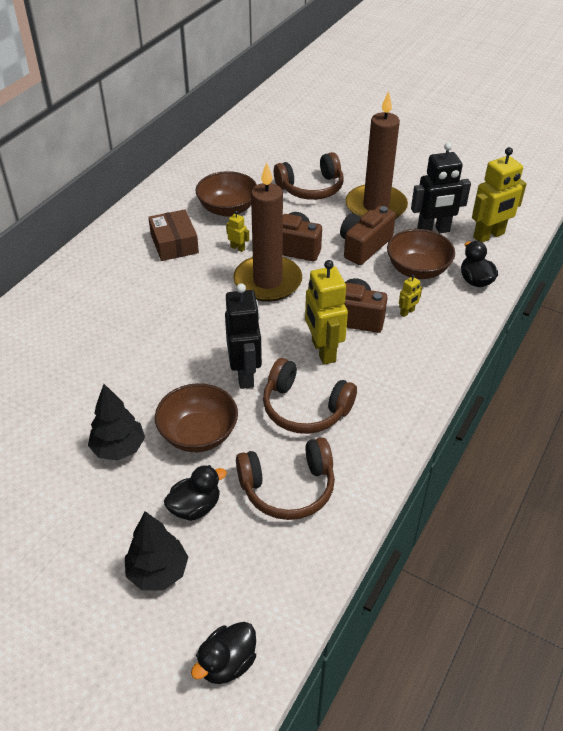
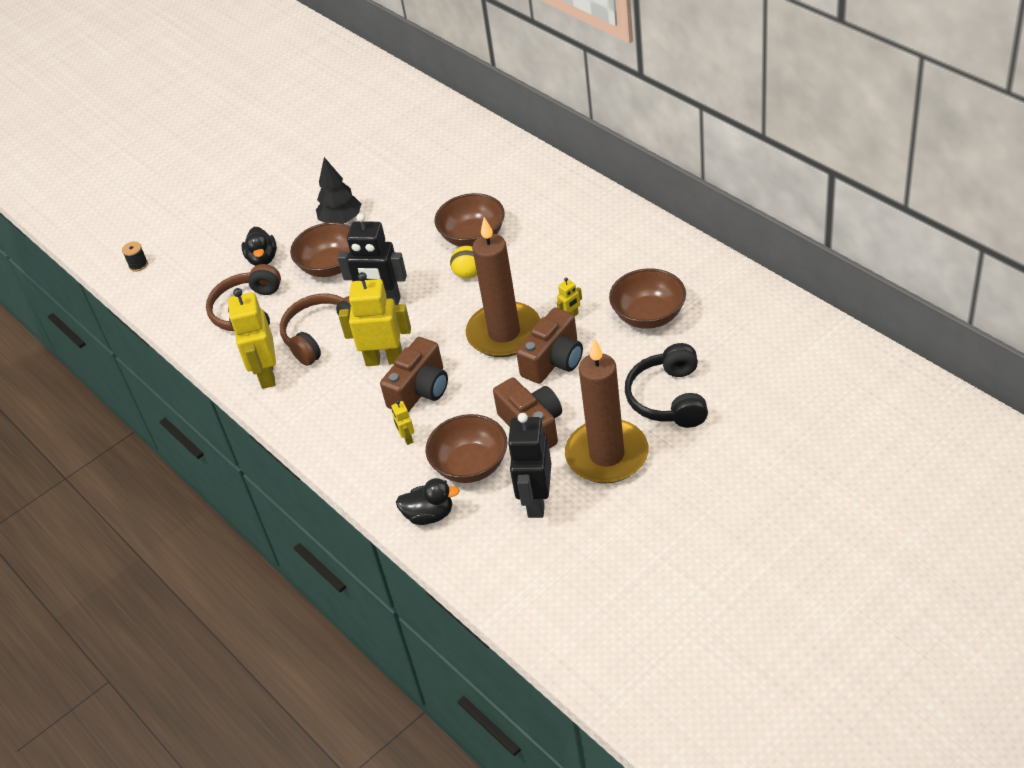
camera: 115 degrees right, 0 degrees up
(140, 330) = (473, 237): none -> brown bowl
(158, 572) = (222, 237): black tree -> none
(174, 243) = (597, 267): brown box -> none
(195, 321) = (468, 274): none -> yellow ball
(227, 663) = (138, 265): black duck -> black spool
(311, 188) = (669, 398): brown headphones -> black headphones
(489, 236) = (505, 557): yellow robot -> yellow robot (266, 375)

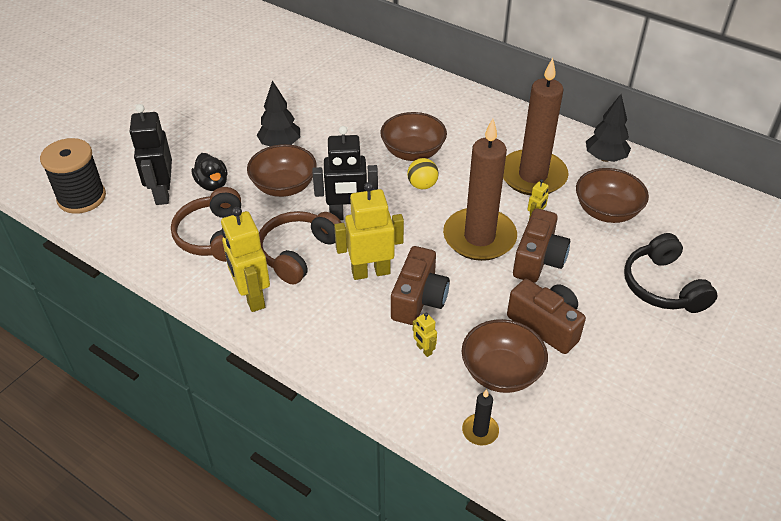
camera: 20 degrees left, 0 degrees up
(138, 265) = (82, 198): black spool -> black spool, size x2.43
(429, 515) = (480, 431): black duck -> black candle
(536, 501) = (584, 403): black robot -> black robot (162, 193)
(607, 455) = (631, 347): brown candle -> brown candle (532, 176)
(676, 256) = (605, 158): none -> black tree

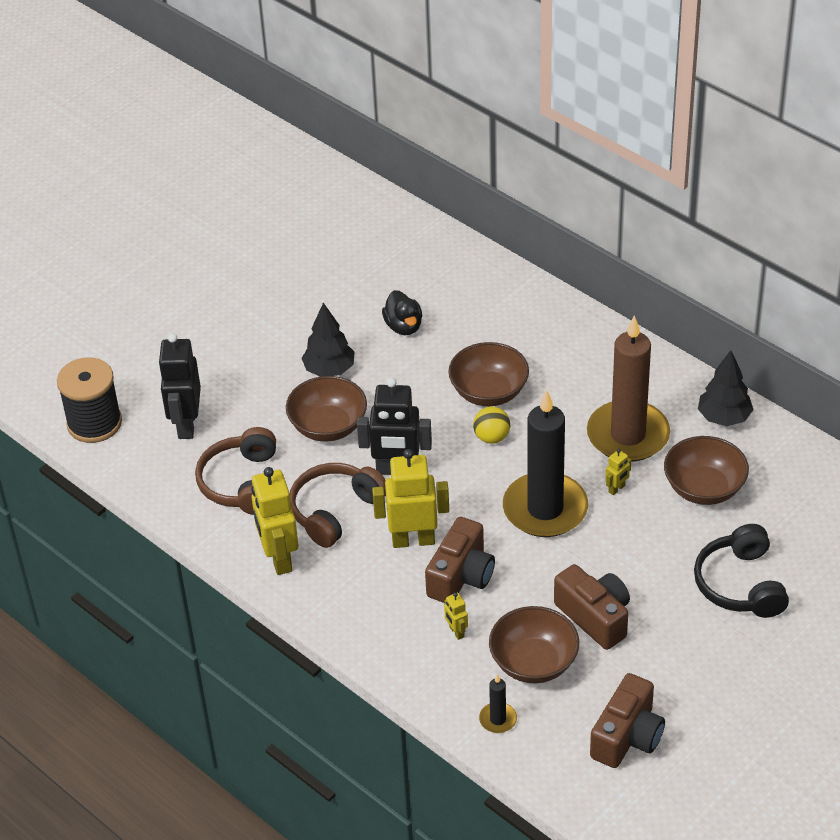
camera: 10 degrees right, 0 degrees up
(212, 184) = (245, 417): black duck -> black duck (403, 326)
(479, 237) = (545, 509): brown candle -> black candle
(538, 259) = (606, 541): brown camera -> brown camera (627, 736)

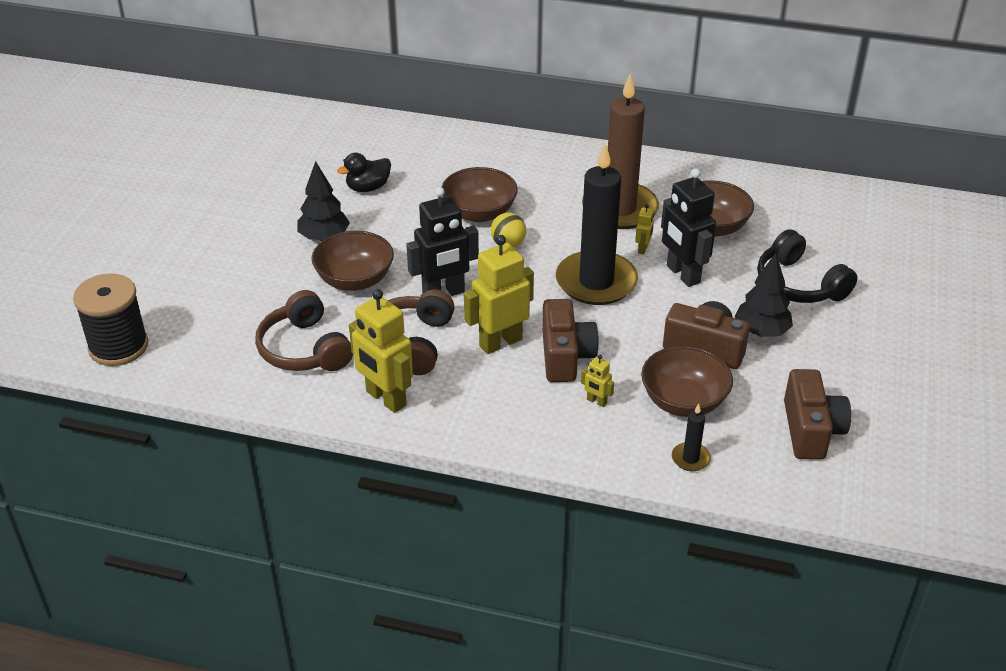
camera: 30 degrees left, 5 degrees down
(186, 424) = (215, 319): black robot -> black robot (682, 274)
(403, 326) = (368, 188): black duck -> black duck turned 105 degrees clockwise
(724, 418) = (684, 175): black tree -> black tree (761, 331)

